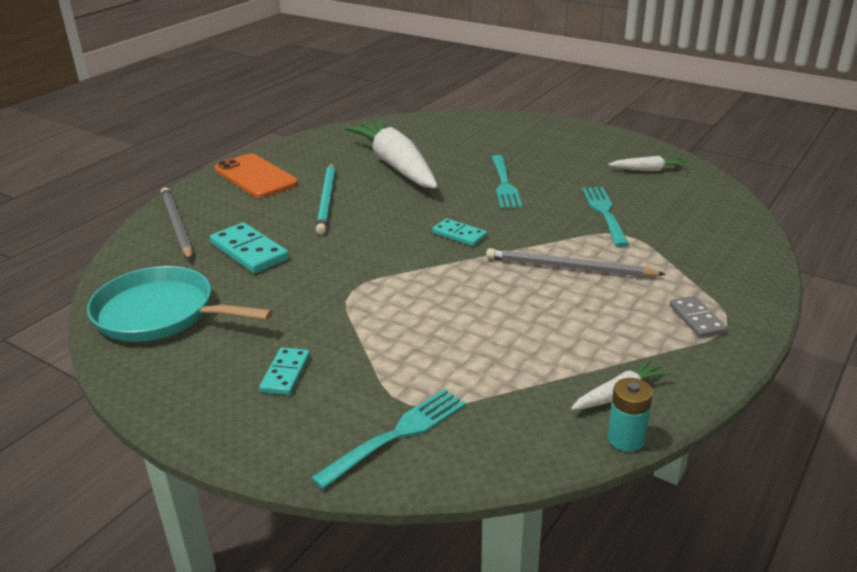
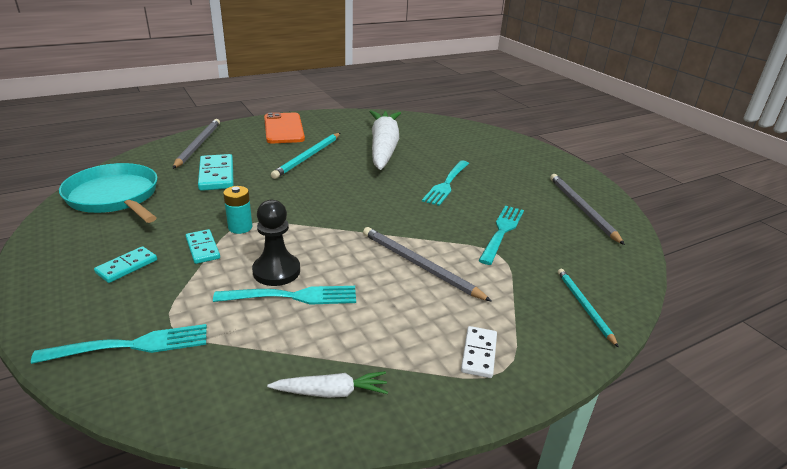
camera: 25 degrees right, 0 degrees up
(446, 321) = (276, 271): none -> black pawn
(459, 234) = (367, 210): turquoise domino -> turquoise domino (203, 248)
(490, 336) = (291, 297): none -> turquoise fork
(626, 439) = (287, 436): turquoise battery -> turquoise battery (240, 227)
(648, 170) = (582, 209): white carrot -> grey pencil
(696, 319) = (478, 353): grey domino -> white domino
(734, 253) = (584, 306): none -> turquoise pencil

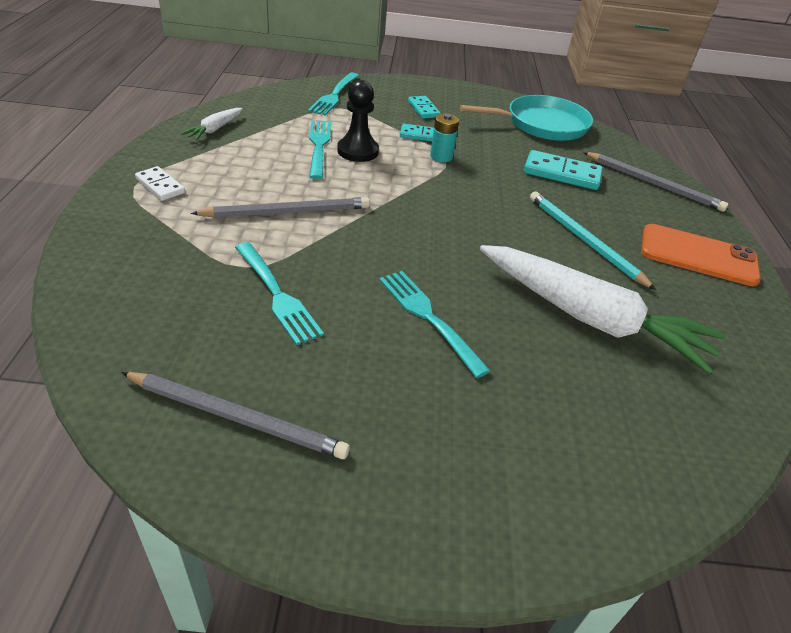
camera: 120 degrees right, 10 degrees up
(291, 297) = (319, 146): turquoise fork -> turquoise fork turned 150 degrees clockwise
(584, 306) = (113, 267): turquoise pencil -> none

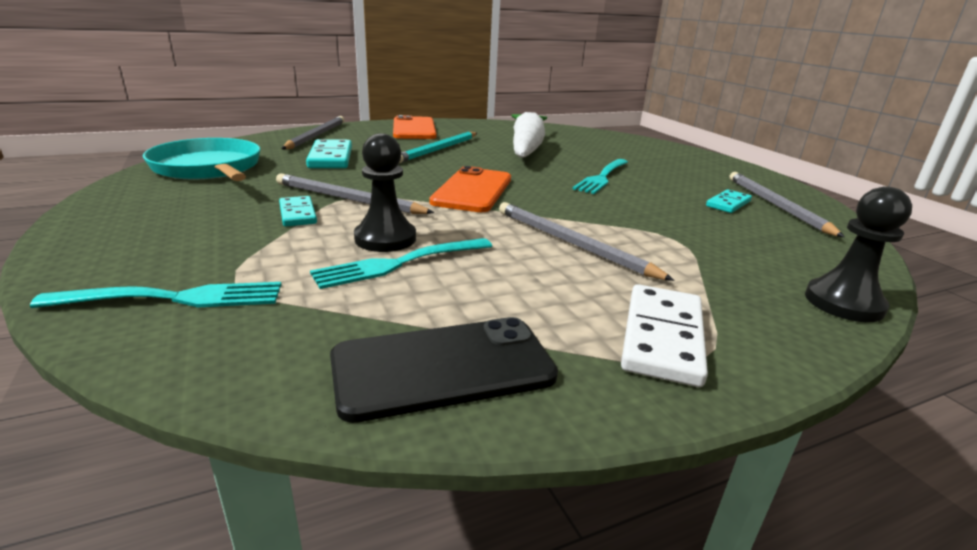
camera: 115 degrees left, 15 degrees down
(85, 277) = (843, 303): none -> black pawn
(160, 186) = (662, 337): white domino -> white domino, size x1.62
(215, 129) = (443, 368): white carrot -> black phone
(276, 294) = (676, 220): turquoise fork -> none
(423, 109) = (199, 224): turquoise domino -> turquoise domino (728, 204)
(431, 213) = (473, 190): none -> orange phone
(441, 156) = (348, 199): turquoise battery -> grey pencil

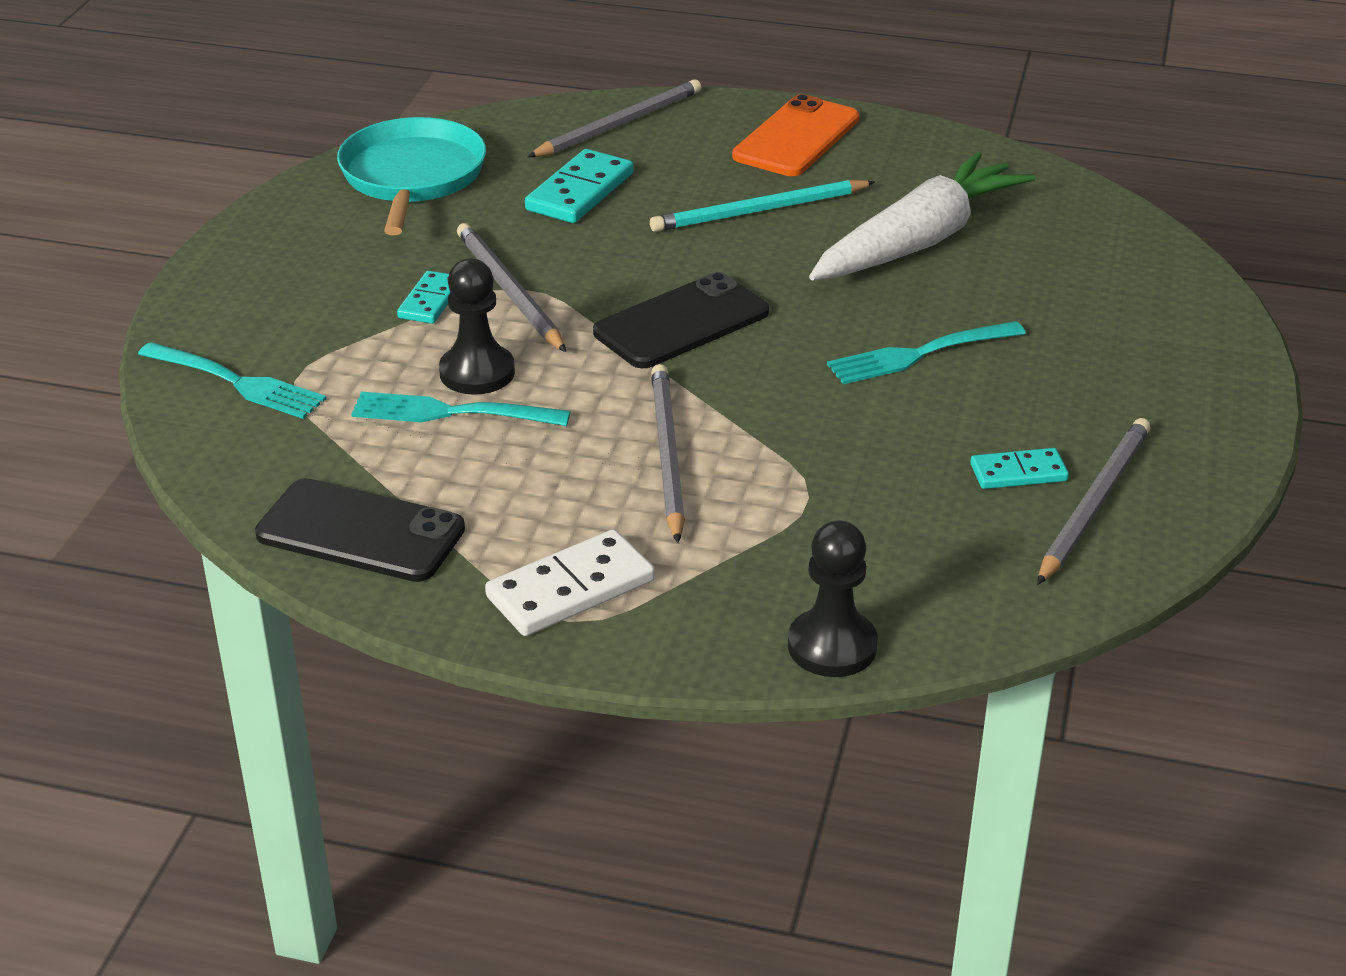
camera: 40 degrees right, 10 degrees up
(473, 190) = (681, 323): orange phone -> black phone

